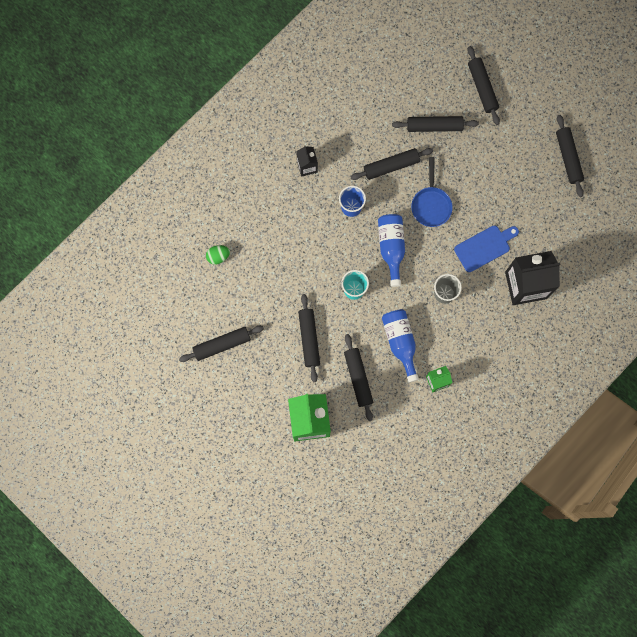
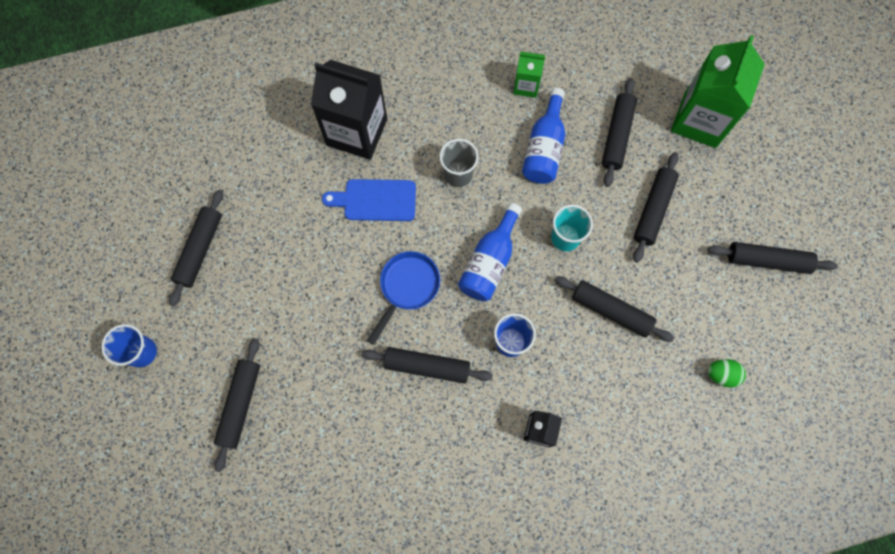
camera: 150 degrees left, 5 degrees down
(434, 126) = (337, 388): black rolling pin -> black rolling pin (611, 311)
(557, 84) = (142, 352): none -> blue cup

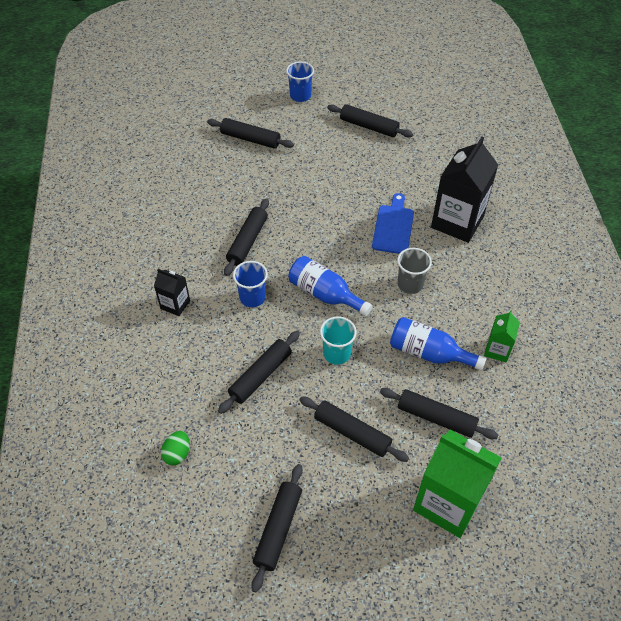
camera: 100 degrees right, 20 degrees down
(407, 287) = (314, 237): blue pan -> none

